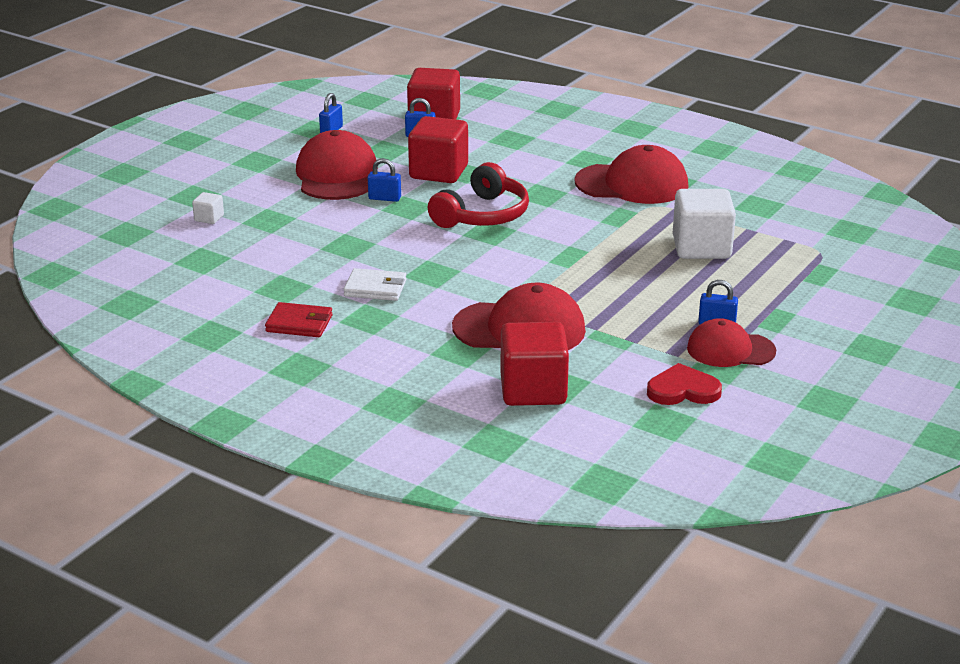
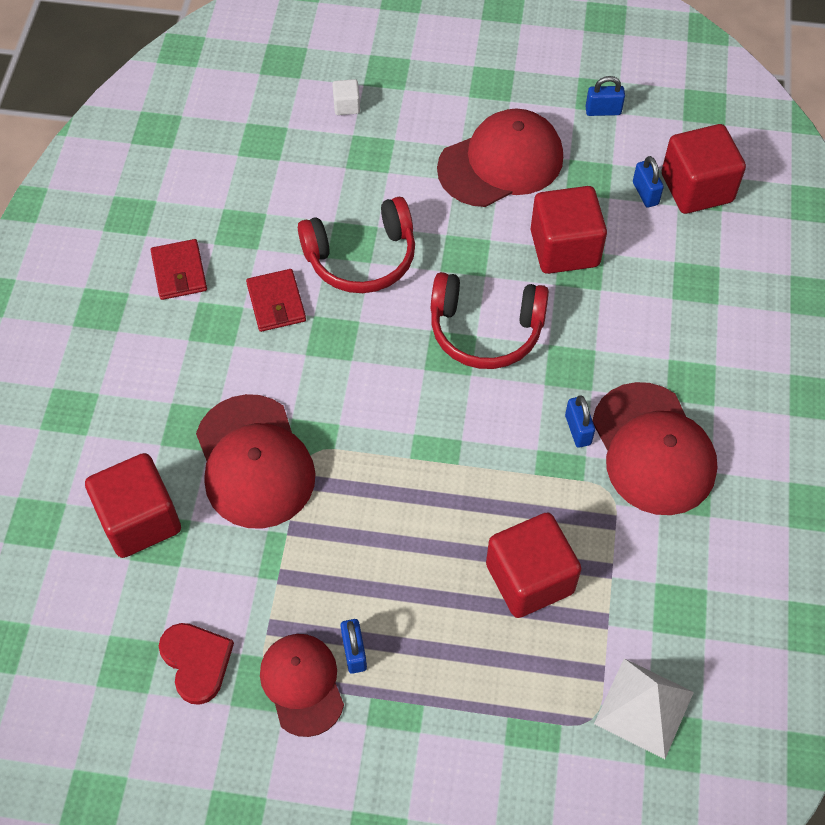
camera: 65 degrees right, 30 degrees up
(368, 245) = (361, 258): none -> red headphones
(375, 288) = (276, 303): white wallet -> red wallet
(384, 198) = (473, 227): blue padlock -> blue padlock (578, 430)
(701, 247) = (529, 578): white cube -> red cube
(822, 234) = (644, 707): none -> white pyramid

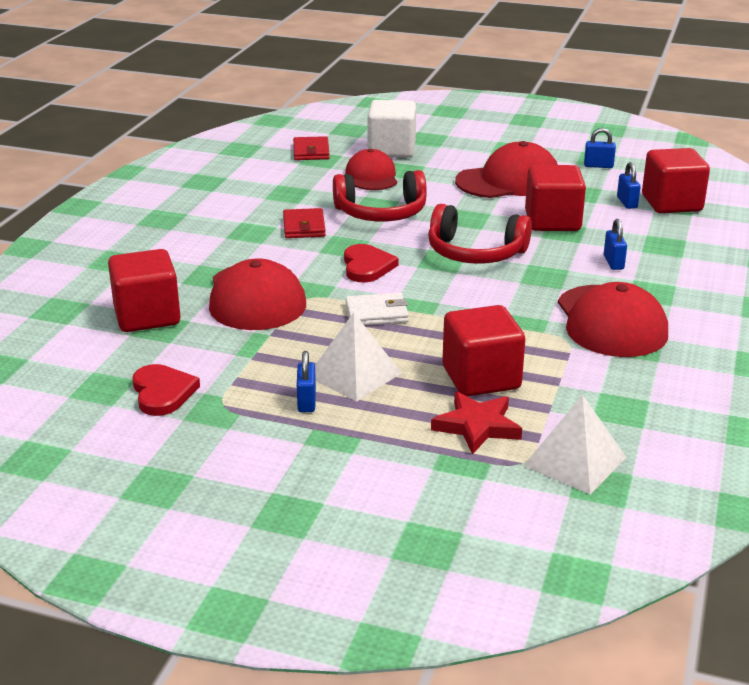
camera: 10 degrees right, 30 degrees down
(179, 272) = (231, 208): red wallet -> red wallet (311, 151)
(302, 684) = (252, 414): red cap -> red cap (372, 176)
(346, 106) = (391, 150): white cube -> white cube, size x2.26
(367, 378) = (367, 266): none -> red heart
(394, 594) = (354, 374): none -> white pyramid
(396, 473) = (376, 313): none -> white wallet
(538, 665) = (477, 426): none -> red star
(578, 430) = (544, 306): blue padlock -> blue padlock (613, 262)

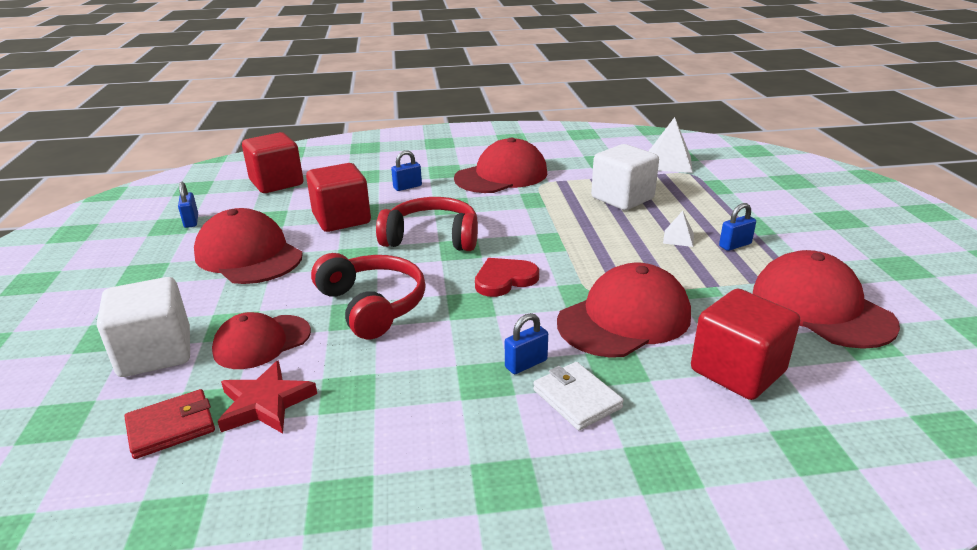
camera: 115 degrees left, 0 degrees up
(162, 392) = (821, 307): red heart -> red cap
(304, 227) = (443, 344): red wallet -> none
(354, 374) = (678, 238): white pyramid -> white pyramid, size x0.52
(376, 313) = (583, 253): white wallet -> white wallet (577, 399)
(475, 252) = (432, 238): red headphones -> red headphones turned 75 degrees counterclockwise
(477, 426) = (675, 189): red star -> red star (265, 403)
(481, 378) = (622, 198): red cube -> white cube
(627, 202) = (282, 198): blue padlock -> blue padlock (526, 364)

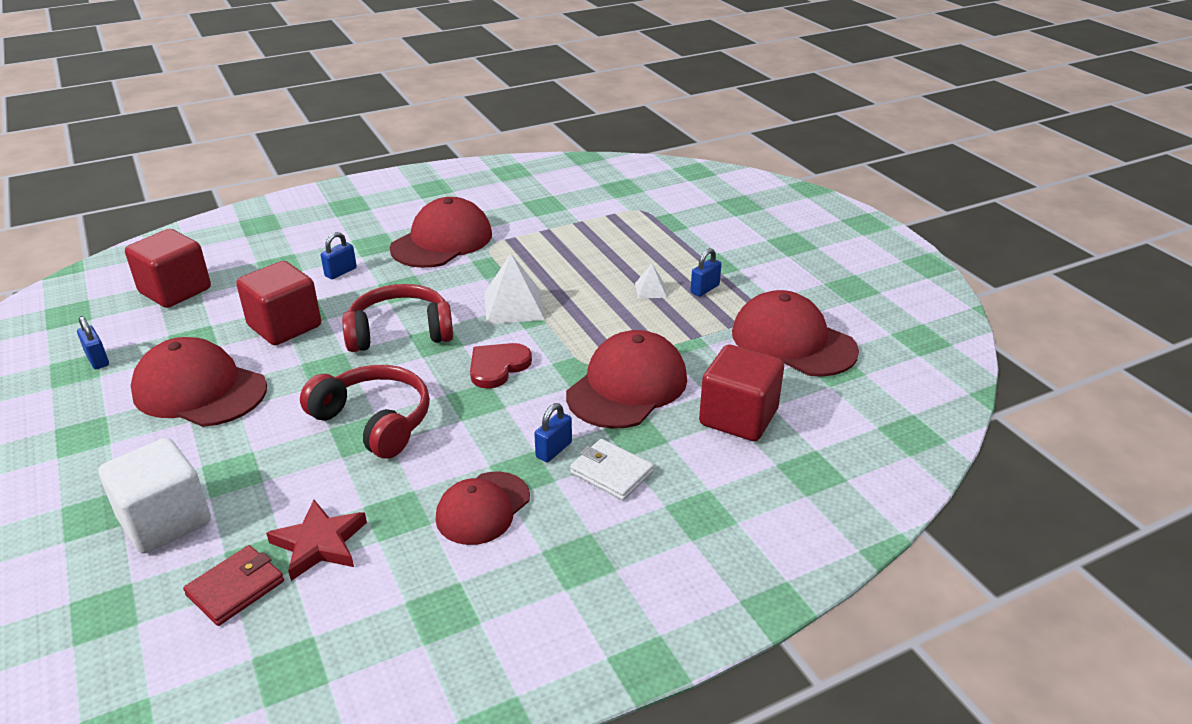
camera: 20 degrees left, 5 degrees up
(262, 342) = (277, 484): red cap -> red cap (483, 508)
(622, 198) = (581, 251): white cube -> none
(668, 162) = (614, 199): white pyramid -> white pyramid (513, 306)

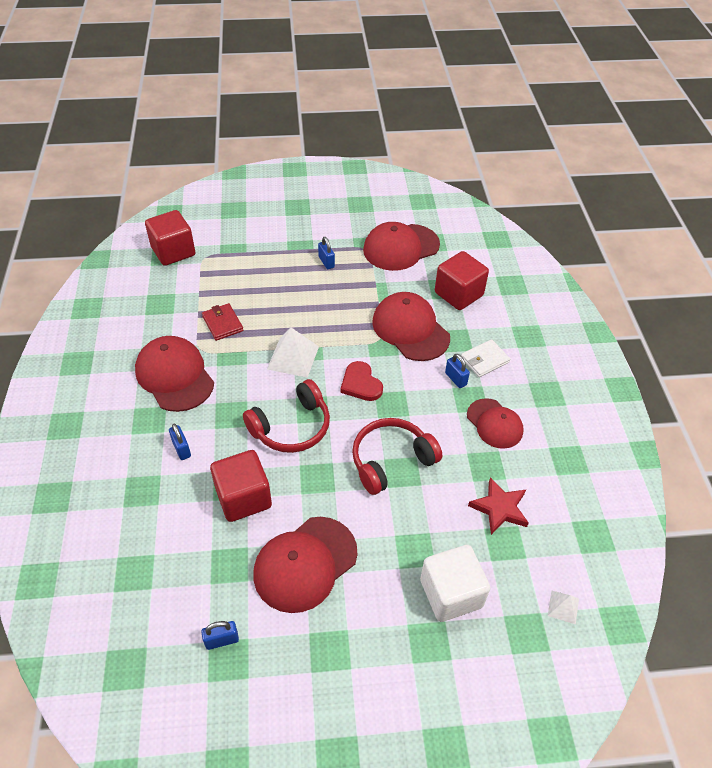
camera: 70 degrees left, 15 degrees up
(175, 291) = (137, 574): red cube -> red cube (173, 251)
(235, 588) = (525, 556): red wallet -> red wallet (222, 323)
(400, 332) = (291, 427): red headphones -> red headphones turned 135 degrees counterclockwise
(650, 290) = (313, 286): white pyramid -> white pyramid (563, 607)

